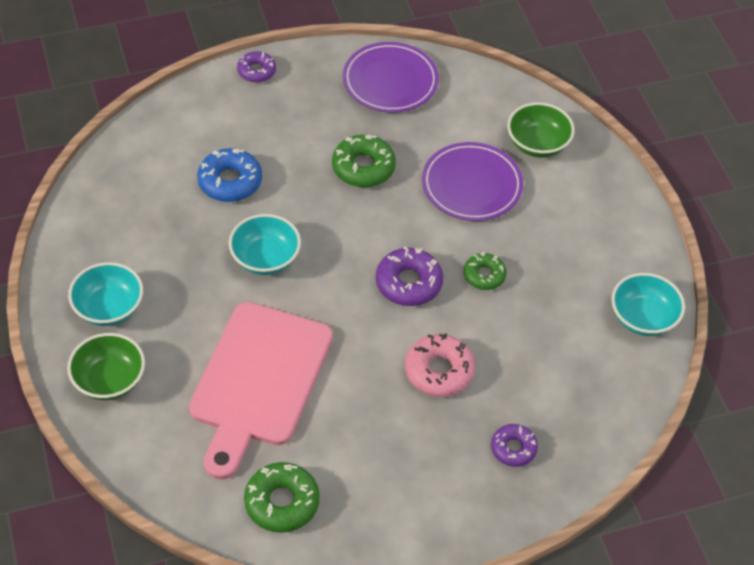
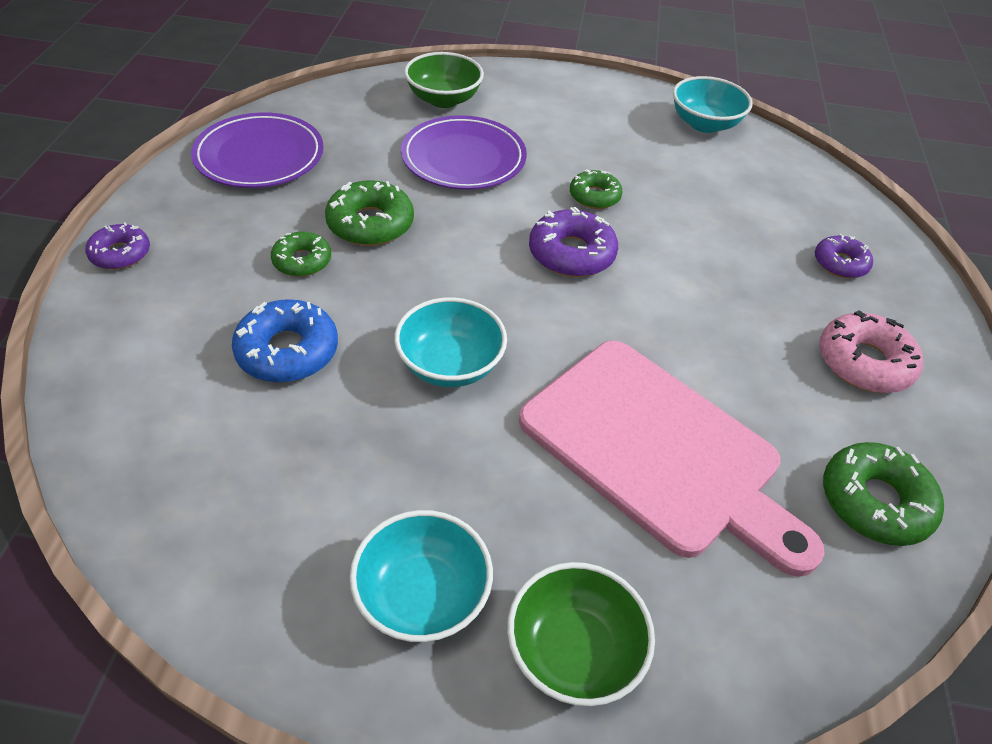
camera: 65 degrees left, 5 degrees down
(306, 152) = (302, 261): none -> green donut
(439, 371) = (712, 278): pink donut -> pink donut (864, 362)

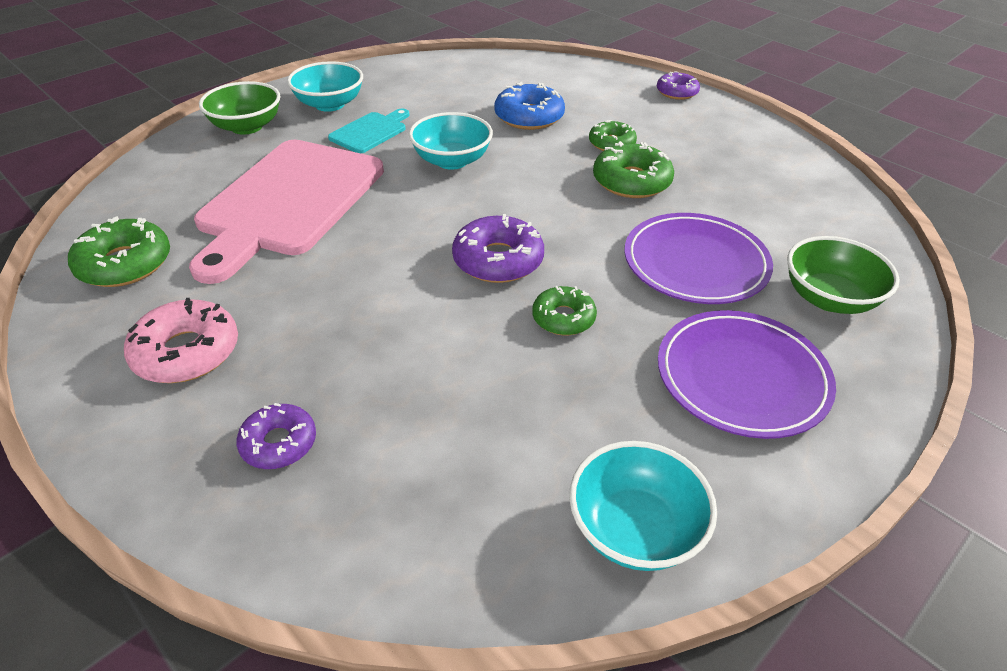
camera: 130 degrees right, 5 degrees down
(259, 156) = (769, 163): purple plate -> purple plate (742, 377)
(455, 484) = (370, 132): none -> turquoise cutting board
(658, 450) = (288, 202): pink cutting board -> pink cutting board turned 60 degrees counterclockwise

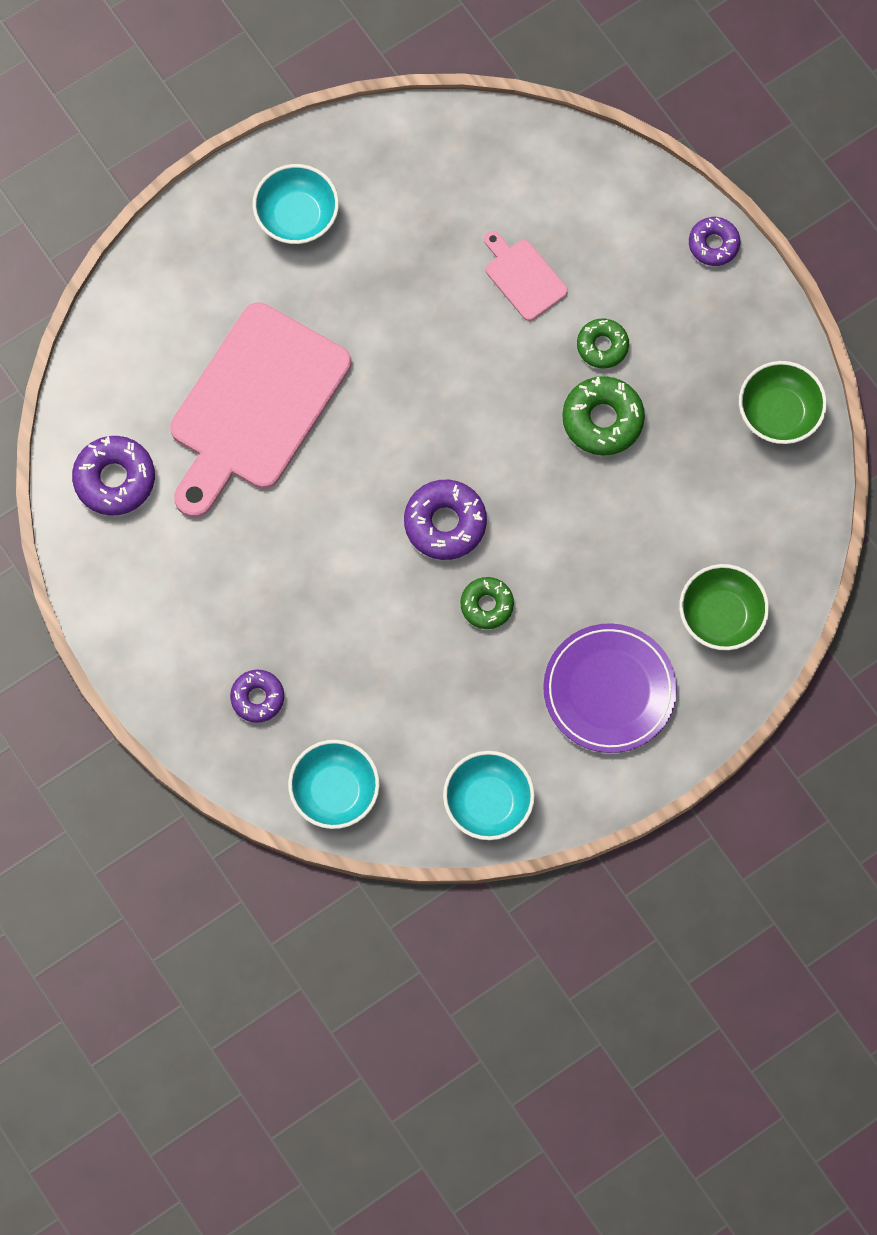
camera: 10 degrees right, 30 degrees up
(125, 264) = (114, 479): green donut -> purple donut
(186, 352) = (182, 598): pink donut -> none
(247, 127) = (205, 254): green bowl -> green bowl (779, 413)
(370, 132) = (341, 284): turquoise cutting board -> none
(452, 160) = (424, 355): turquoise bowl -> turquoise bowl (335, 791)
(529, 117) = (523, 277): blue donut -> pink cutting board
(695, 263) = (622, 554): purple plate -> none

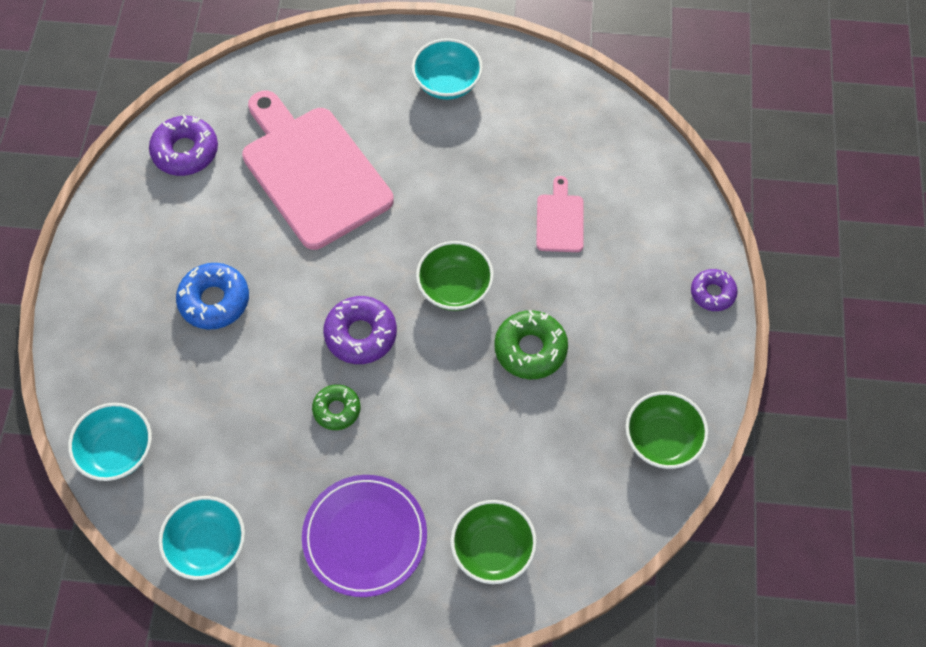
camera: 40 degrees right, 10 degrees down
(255, 405) = (312, 172): pink cutting board -> pink cutting board turned 75 degrees clockwise
(257, 698) = (132, 350): purple donut -> none
(286, 596) = (214, 301): none -> blue donut
(488, 415) = (455, 288): none -> green bowl
(602, 346) = (574, 301): green donut -> none

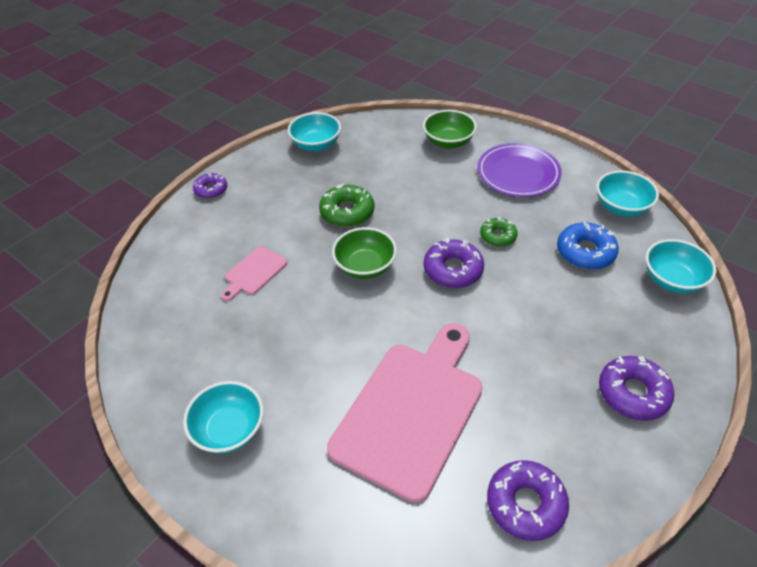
camera: 145 degrees left, 15 degrees down
(126, 288) = (633, 393): none -> purple donut
(214, 301) = (556, 345): blue donut -> blue donut (585, 252)
(312, 172) = (411, 411): pink cutting board -> pink cutting board turned 150 degrees counterclockwise
(662, 440) = (316, 144): green bowl -> turquoise bowl

